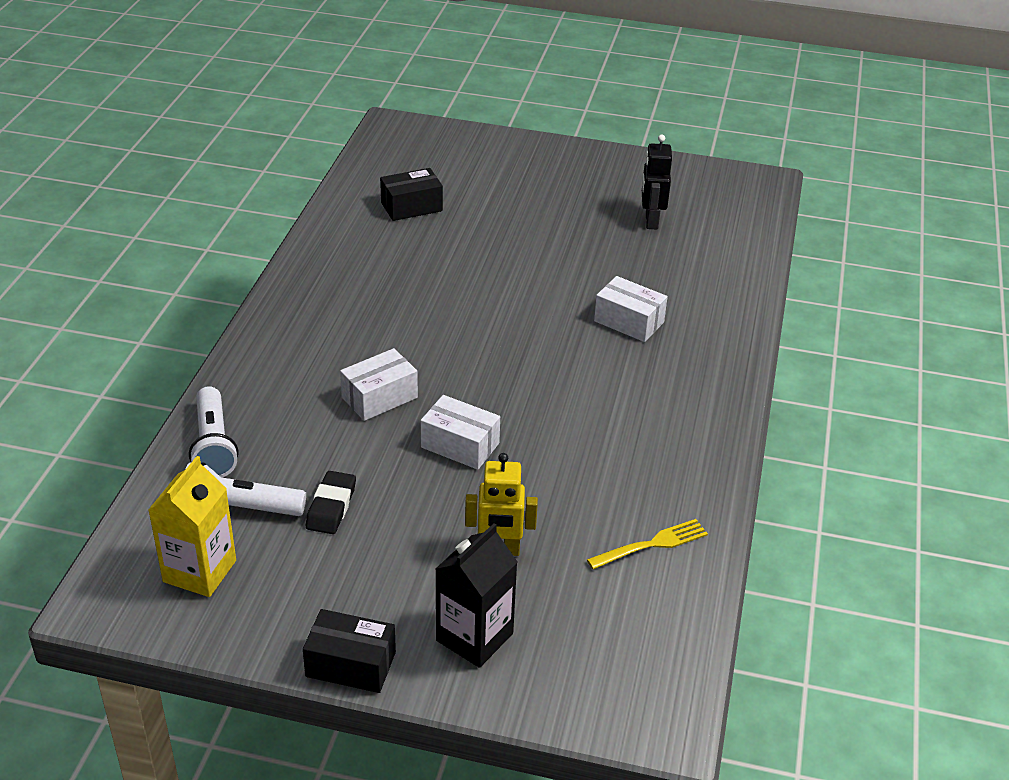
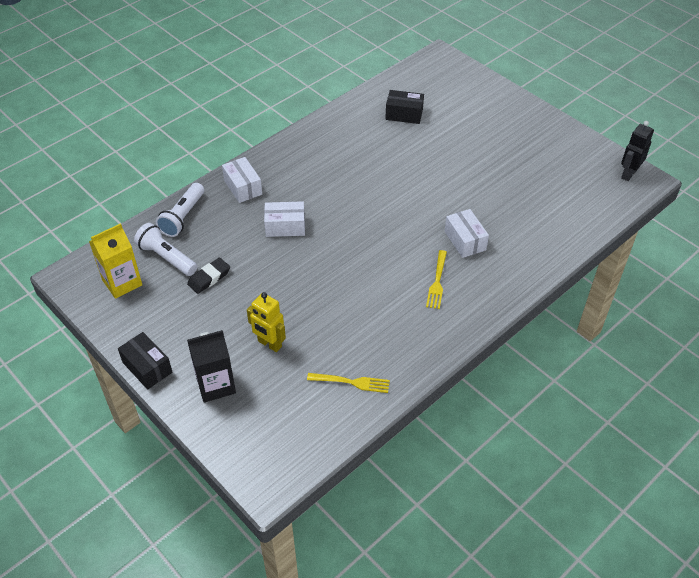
camera: 35 degrees right, 10 degrees up
(460, 445) = (302, 274): white box -> white box (243, 187)
(641, 381) = (437, 282): none -> yellow fork
(651, 221) = (541, 179): black robot -> black robot (628, 174)

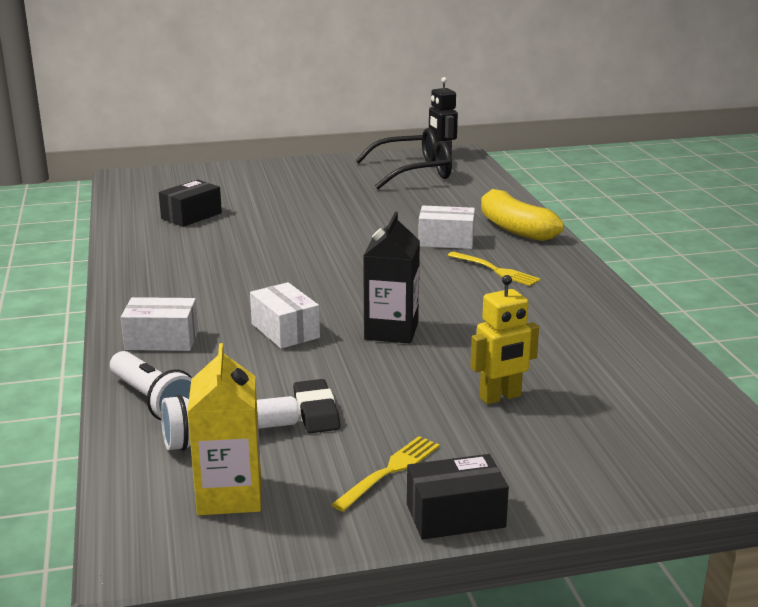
camera: 60 degrees left, 25 degrees down
(215, 385) = (545, 460): black carton -> black carton (391, 331)
(285, 226) = (285, 331): white box -> white box turned 60 degrees counterclockwise
(352, 382) = (618, 359): yellow fork -> yellow fork (390, 471)
(517, 266) = (514, 228): none -> yellow banana
(578, 174) = (414, 172): none -> black glasses

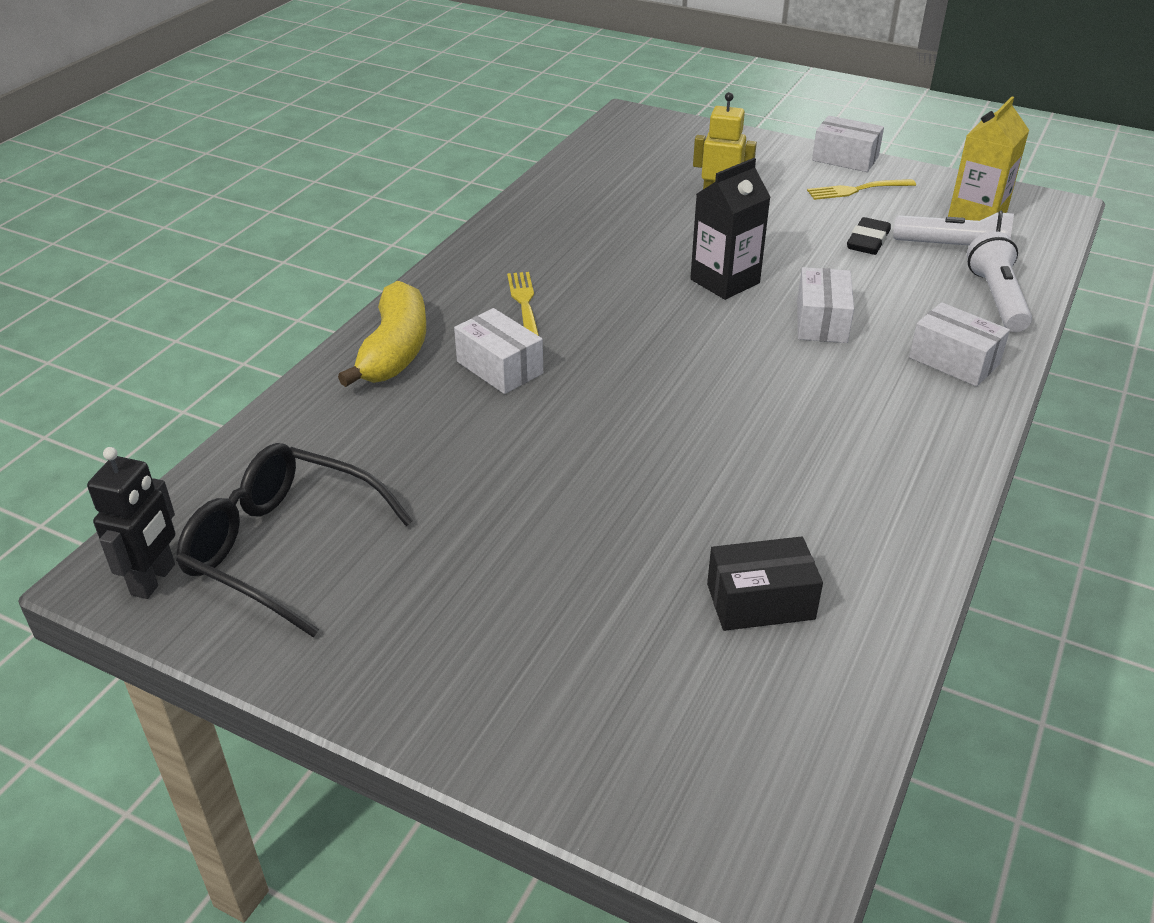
camera: 140 degrees left, 15 degrees up
(455, 516) = (845, 158): black box -> white box

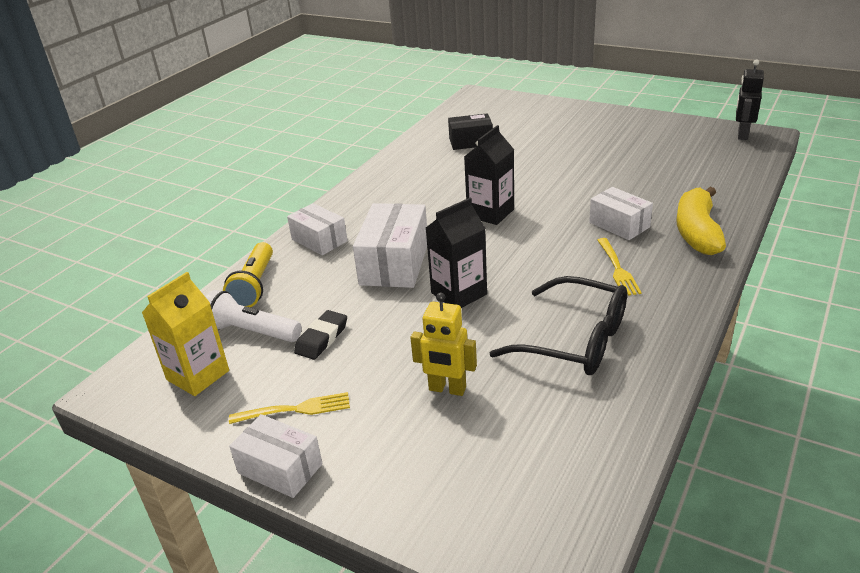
camera: 175 degrees left, 5 degrees down
(282, 547) = (692, 146): black glasses -> black glasses (575, 340)
(696, 398) = (490, 213): none -> black carton
(821, 321) = (394, 263): white box -> white box, size x1.57
(997, 298) = (254, 285): white flashlight -> yellow flashlight

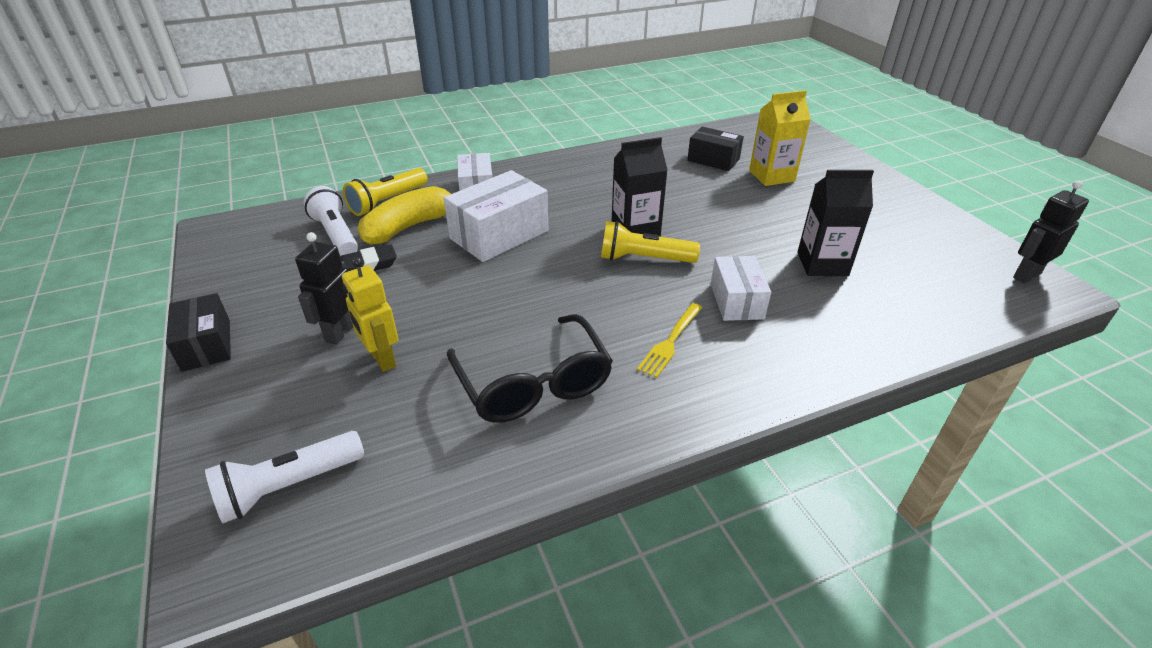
camera: 35 degrees right, 5 degrees up
(198, 375) = (265, 247): yellow carton -> yellow carton (771, 176)
(280, 468) = (206, 345): white box -> black box
(295, 409) = (275, 308): yellow fork -> none
(382, 392) = (340, 332): none -> black robot
(459, 294) = (507, 286): black carton -> black carton (822, 264)
(518, 501) = (288, 486): none -> white flashlight
(524, 228) = (644, 259): none -> yellow flashlight
(697, 232) = (808, 351): yellow banana -> yellow banana (409, 227)

